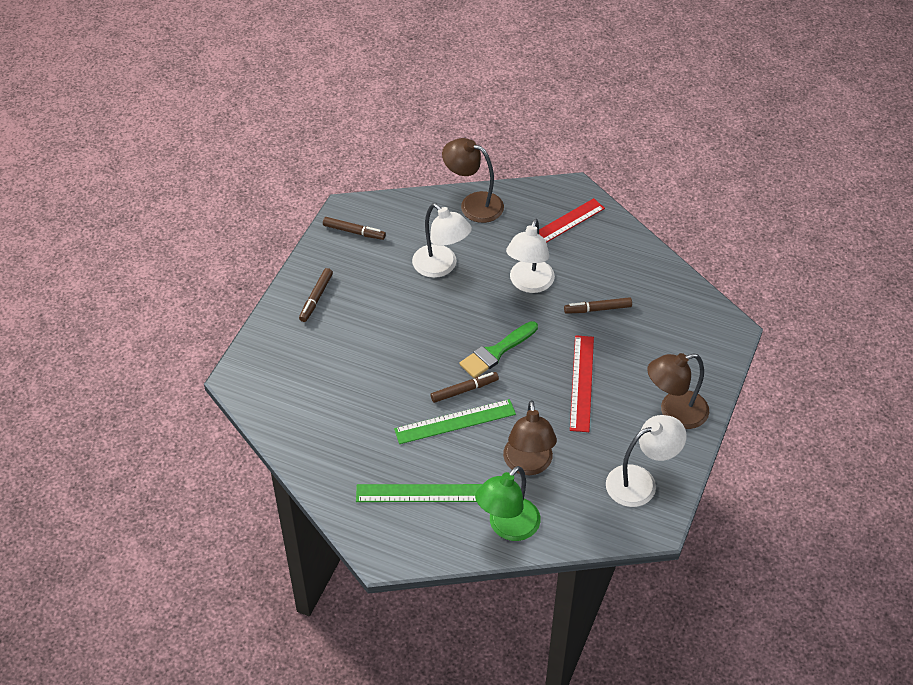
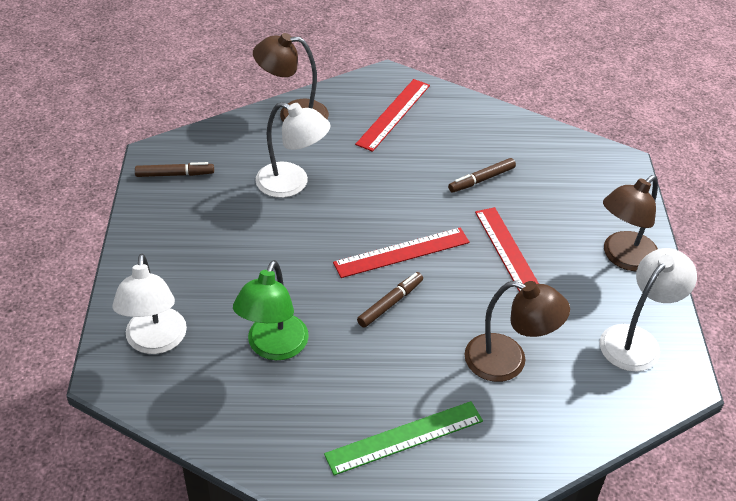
camera: 25 degrees left, 5 degrees down
(316, 298) = (165, 255): brown marker -> none
(455, 422) = (399, 341): green ruler -> none
(496, 352) = (402, 252): green brush -> red ruler
(507, 527) = (528, 441): green lamp -> green lamp (273, 347)
(528, 464) = (508, 362): brown lamp -> brown lamp turned 45 degrees counterclockwise
(529, 284) = (396, 175): white lamp -> white lamp (155, 342)

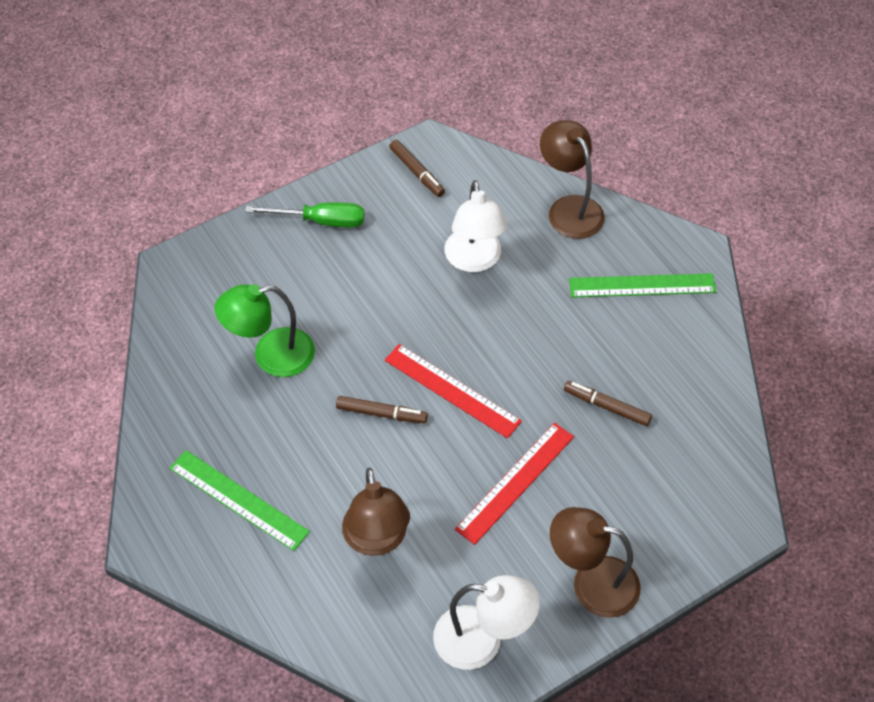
camera: 60 degrees right, 10 degrees up
(155, 342) = (222, 274): white lamp -> none
(164, 252) = (321, 221): none -> green screwdriver
(393, 114) = (642, 285): red ruler -> green ruler

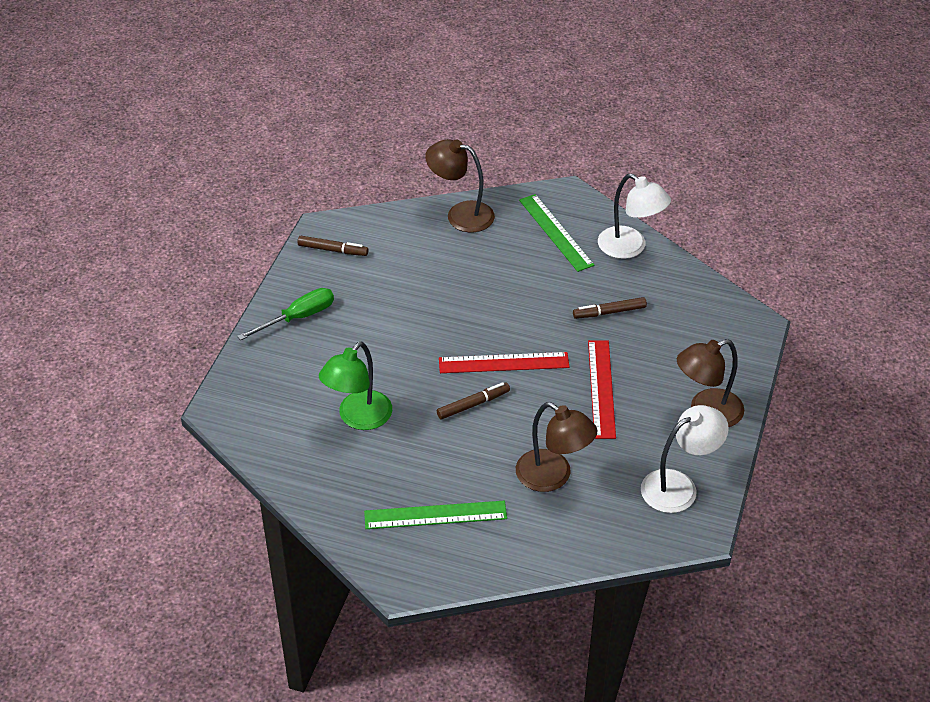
camera: 40 degrees left, 10 degrees down
(474, 260) = (433, 280): white lamp -> white lamp (630, 248)
(642, 285) = (555, 232): green ruler -> green ruler turned 75 degrees counterclockwise

